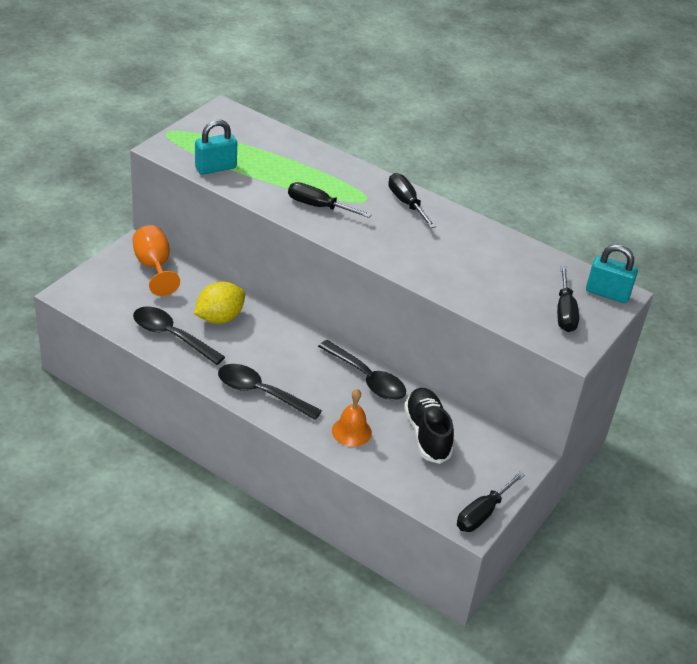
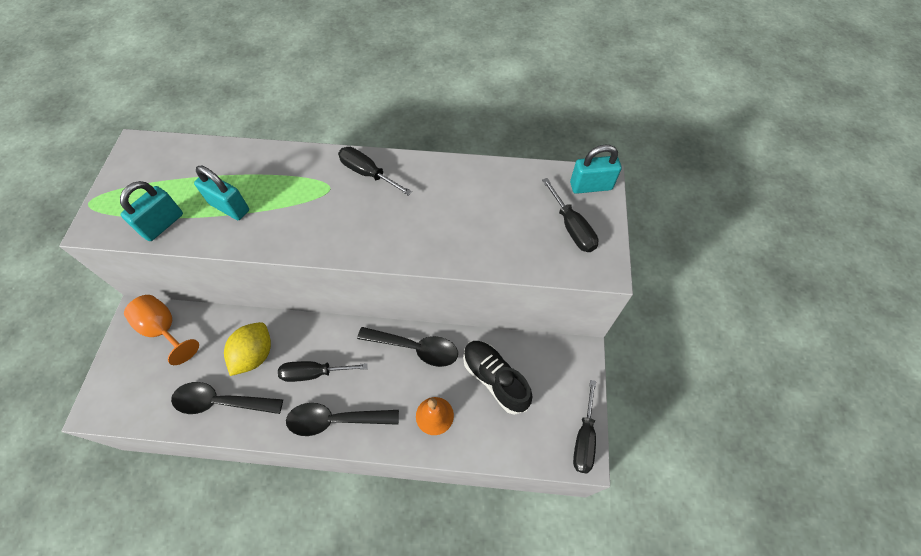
camera: 25 degrees left, 20 degrees up
(275, 179) = (229, 207): none -> turquoise padlock
(318, 206) = (289, 220): black screwdriver -> black screwdriver (314, 373)

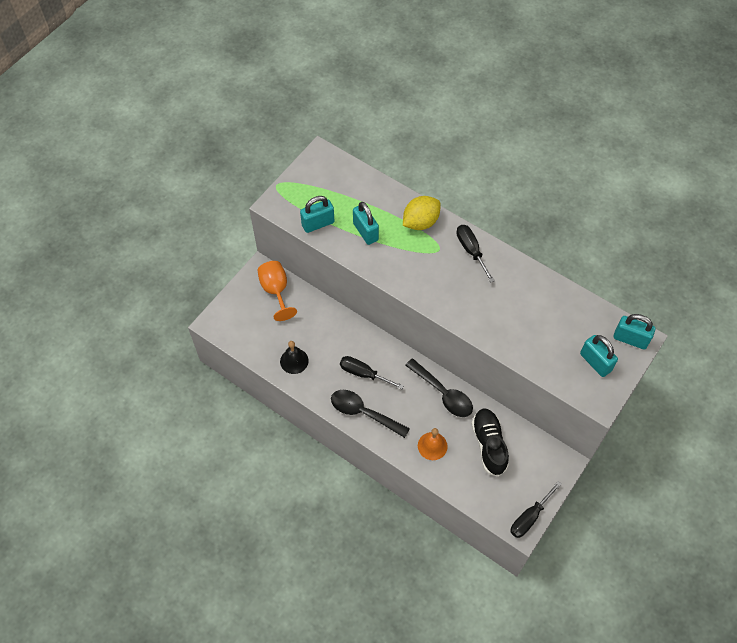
camera: 30 degrees right, 0 degrees up
(221, 402) = (294, 361): black spoon -> black bell
(255, 355) = (329, 340): yellow lemon -> yellow lemon (420, 222)
(572, 228) = (595, 362): black screwdriver -> turquoise padlock

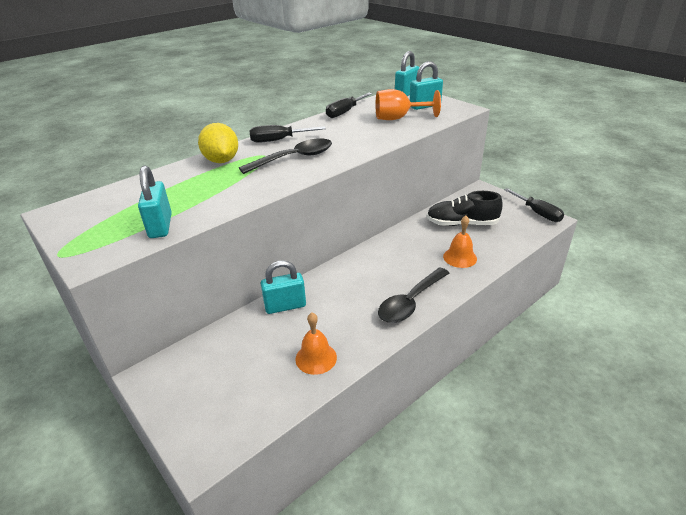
camera: 75 degrees left, 25 degrees down
(276, 291) = (194, 363): orange goblet -> orange goblet (399, 118)
(294, 361) = (316, 358): black bell -> orange bell
(363, 373) = (357, 295): black screwdriver -> black screwdriver (344, 112)
(365, 232) = (205, 193): turquoise padlock -> turquoise padlock (285, 306)
(443, 393) = (399, 242): black spoon -> black spoon (294, 158)

